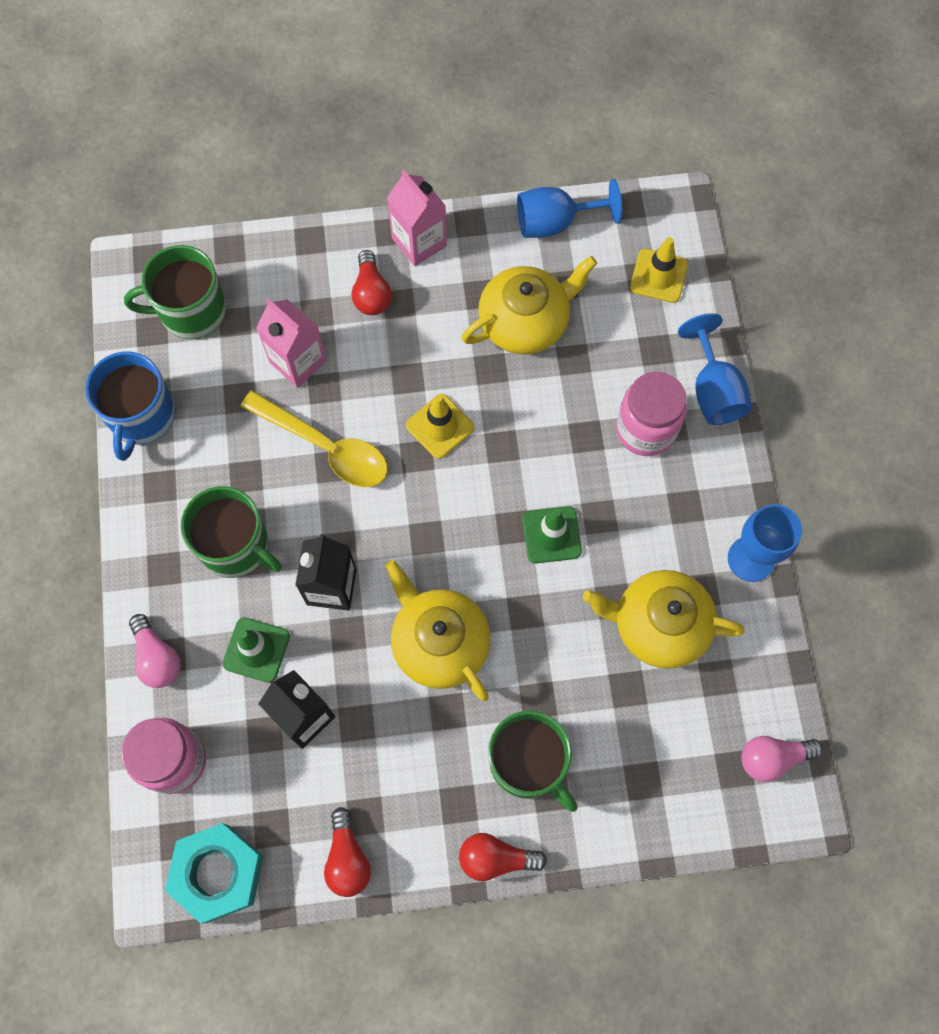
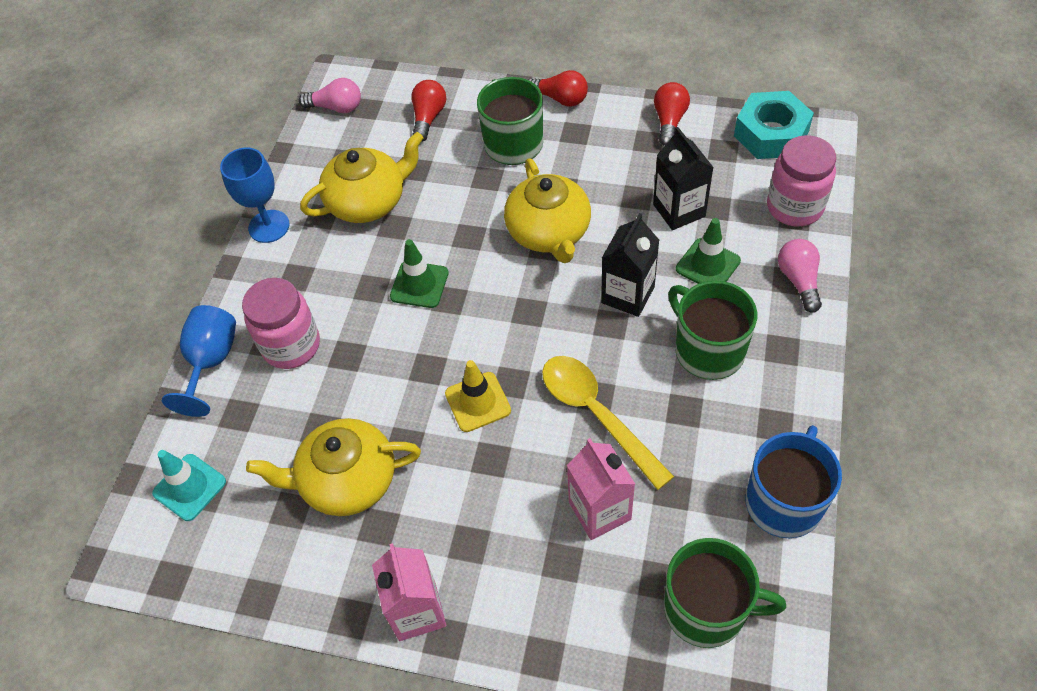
camera: 155 degrees left, 15 degrees down
(371, 293) = (494, 564): red light bulb -> red light bulb (428, 118)
(555, 222) = (258, 584): blue goblet -> none
(658, 276) = (189, 487): yellow traffic cone -> turquoise traffic cone
(658, 625) = (368, 201): yellow teapot -> yellow teapot turned 60 degrees counterclockwise

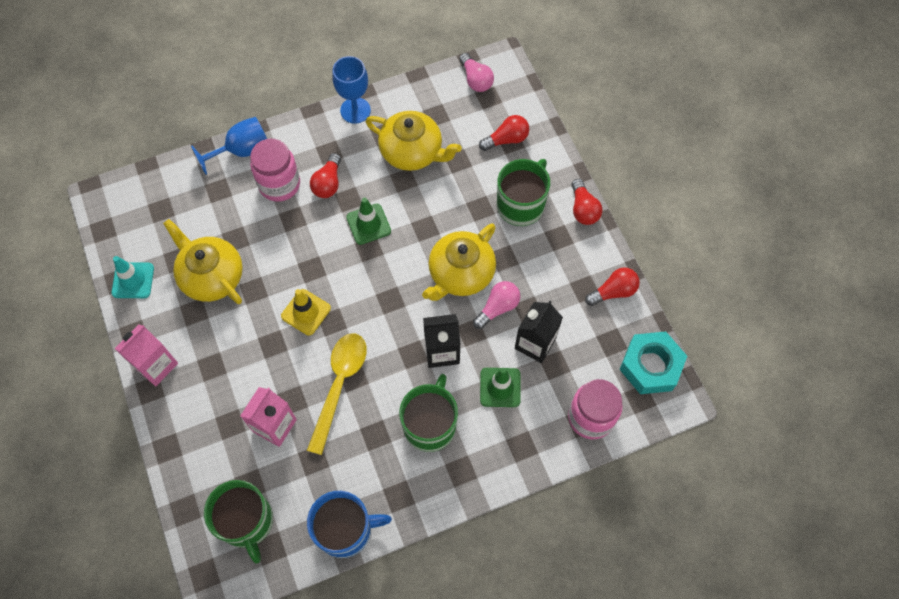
camera: 50 degrees right, 10 degrees up
(189, 487) = (159, 199): turquoise traffic cone -> turquoise traffic cone (133, 280)
(334, 297) = (328, 183): none -> red light bulb
(799, 280) = (526, 453): pink light bulb -> pink light bulb (497, 308)

